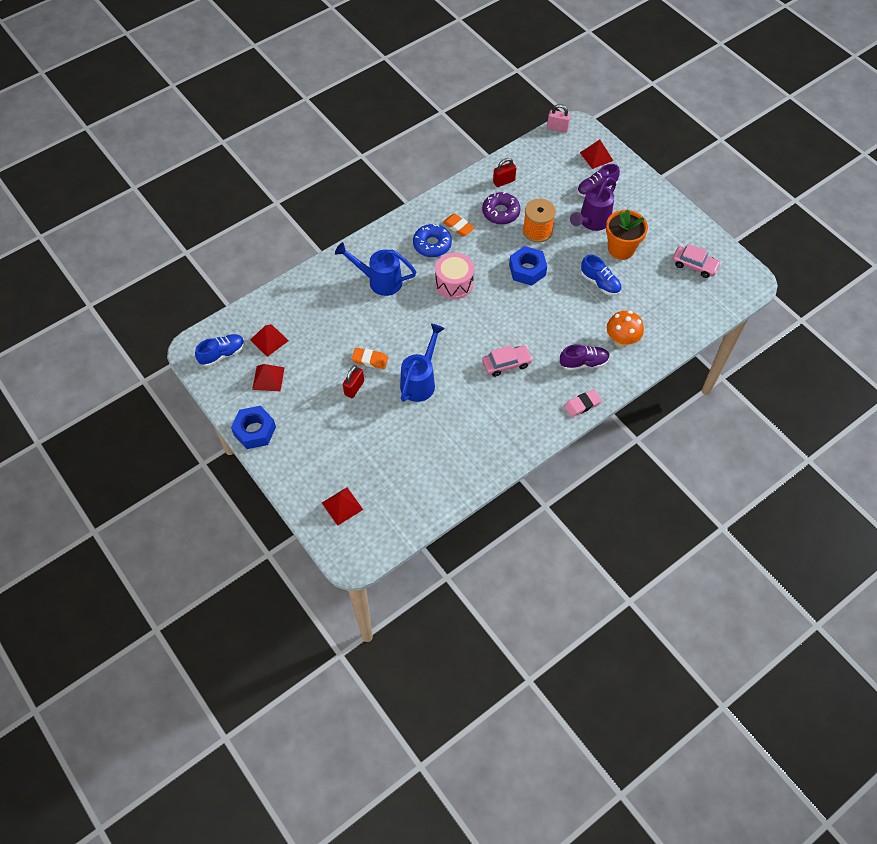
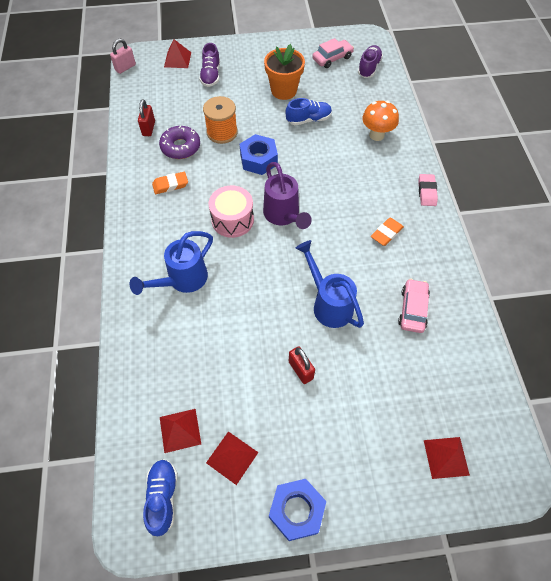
camera: 60 degrees left, 0 degrees up
(370, 360) = (274, 337): orange eraser -> orange eraser (386, 233)
(432, 244) = (174, 215): blue donut -> none
(506, 364) = (351, 224): pink car -> pink car (413, 309)
(583, 363) = (383, 170): purple shoe -> purple shoe (369, 68)
(591, 222) = (242, 94): purple watering can -> purple watering can (283, 216)

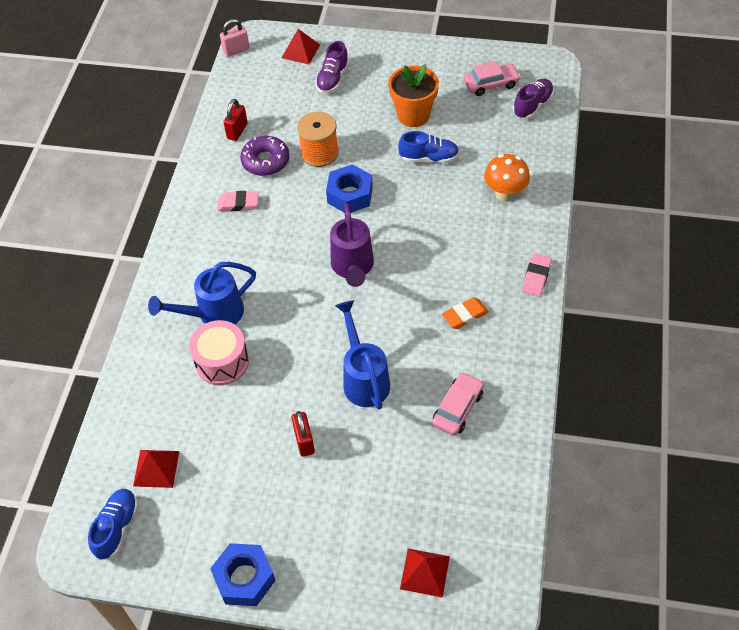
camera: 20 degrees right, 5 degrees down
(170, 185) = (238, 203): orange eraser -> pink eraser
(232, 220) = (293, 259): pink drum -> pink drum (222, 362)
(232, 457) = (199, 509): red pyramid -> none

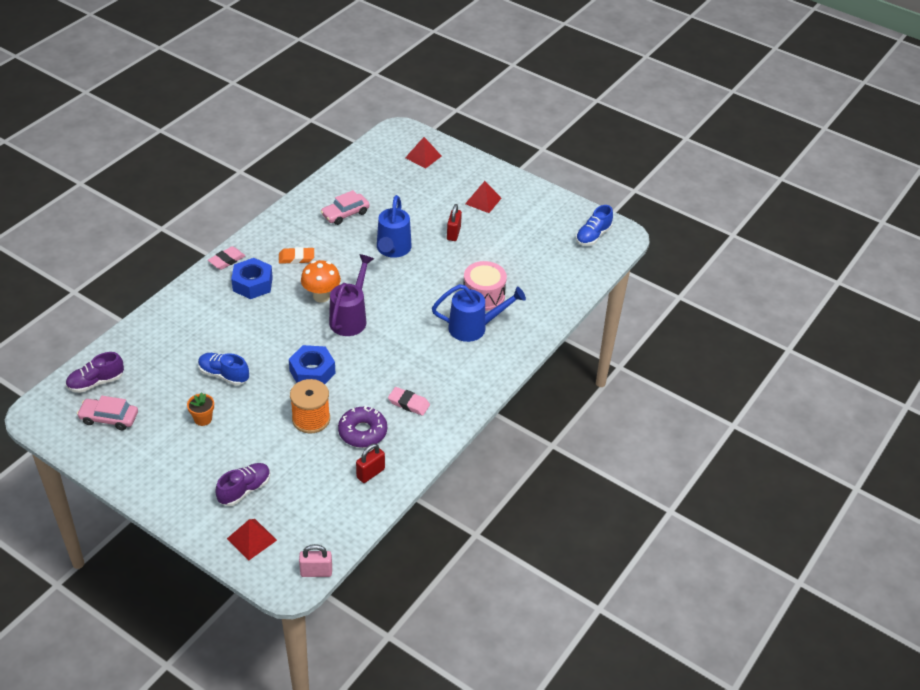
camera: 160 degrees left, 10 degrees down
(156, 468) = (556, 255): red pyramid -> red pyramid (483, 201)
(244, 578) = (525, 189): blue nut -> blue nut (252, 284)
(413, 115) = (203, 419): orange flower pot -> orange flower pot, size x0.53
(505, 194) = (192, 322): orange mushroom -> orange mushroom (321, 296)

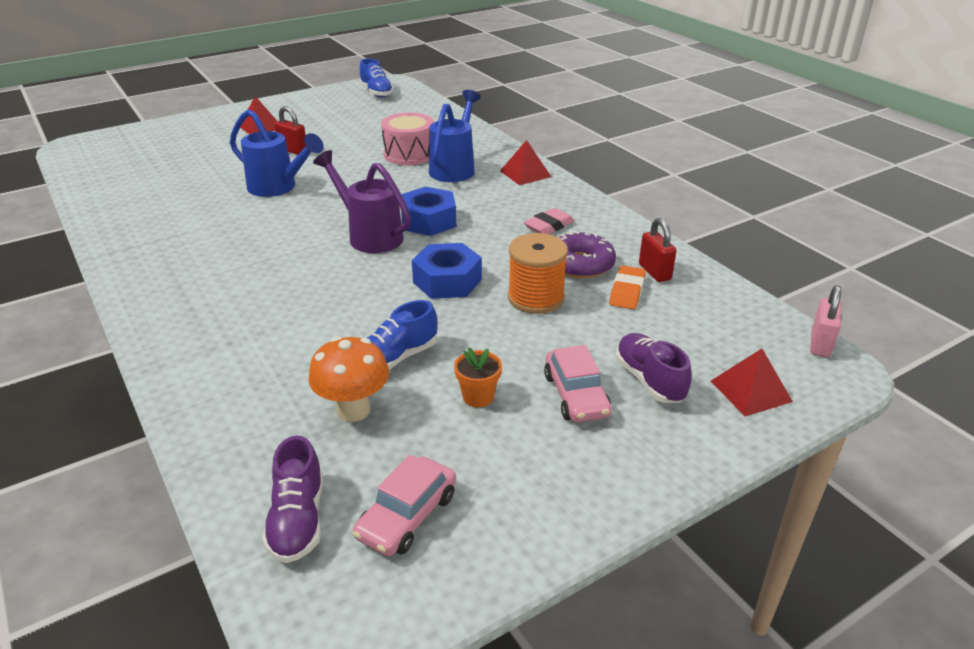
camera: 65 degrees left, 10 degrees down
(227, 260) = (146, 312): pink eraser -> none
(252, 284) = (225, 298): blue nut -> blue nut (428, 221)
(296, 258) = (213, 253): orange eraser -> orange eraser (627, 291)
(321, 296) = (309, 248): orange mushroom -> orange mushroom (353, 410)
(345, 213) = (172, 204): pink car -> pink car (576, 395)
(423, 157) = (141, 142): red pyramid -> red pyramid (525, 173)

